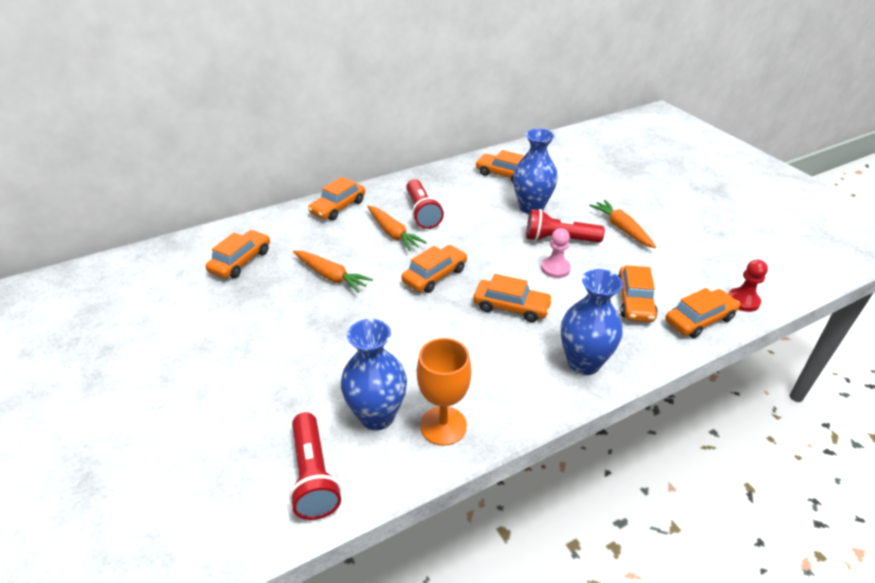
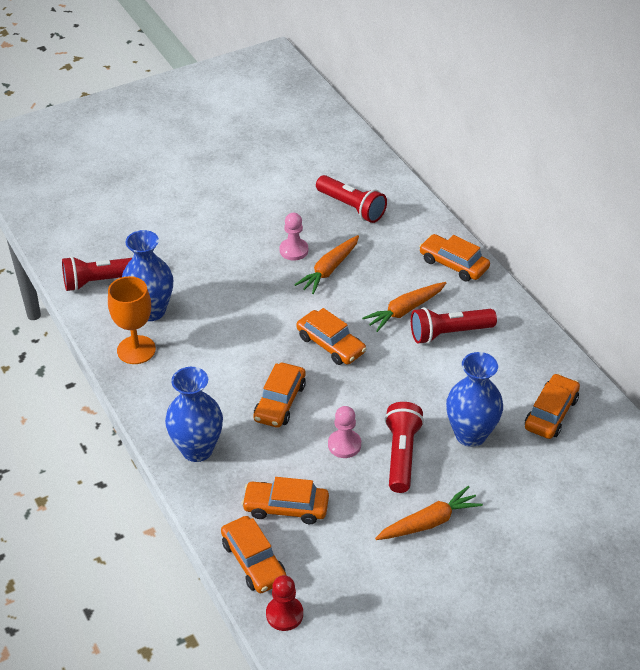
camera: 90 degrees right, 5 degrees up
(240, 261) = (352, 207): orange car -> red flashlight
(296, 300) = (294, 250): none -> pink pawn

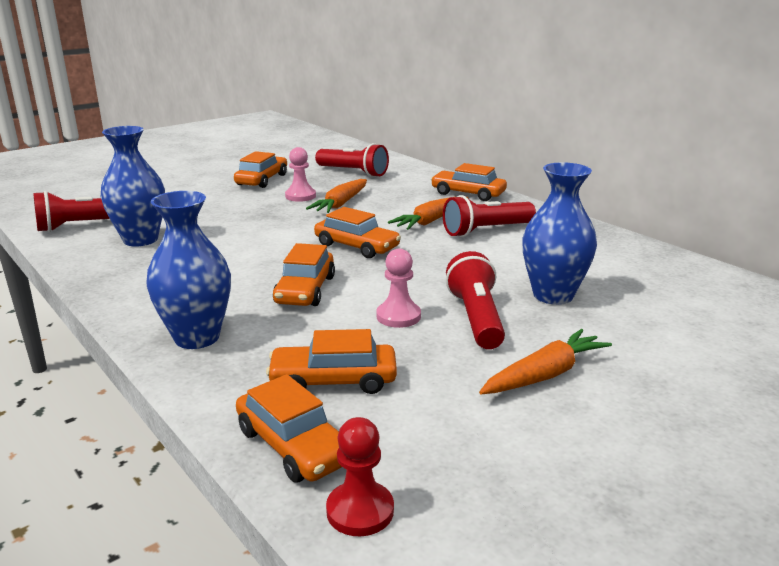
camera: 10 degrees left, 20 degrees down
(136, 350) = (118, 266): orange goblet -> none
(551, 413) = (635, 272): orange car -> orange car (262, 180)

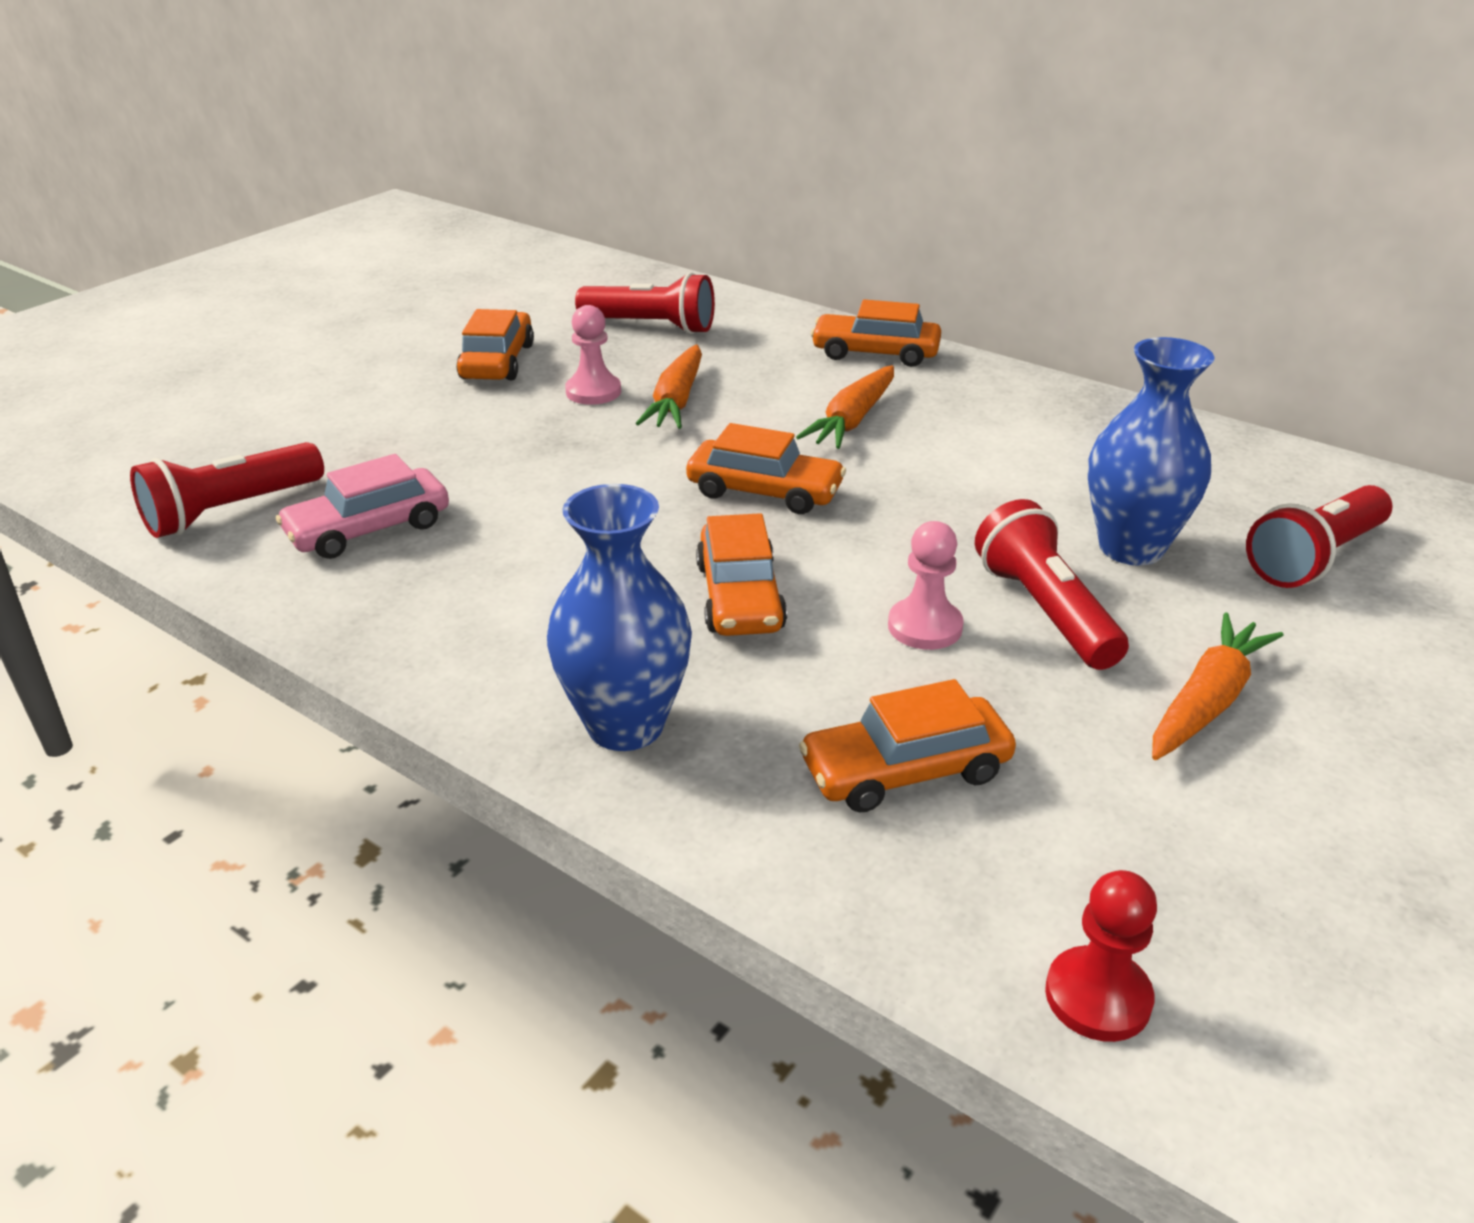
camera: 15 degrees left, 10 degrees up
(140, 240) = (369, 529): blue vase -> pink car
(294, 445) = (926, 904): orange car -> none
(486, 231) = (952, 430): red flashlight -> red flashlight (1314, 558)

